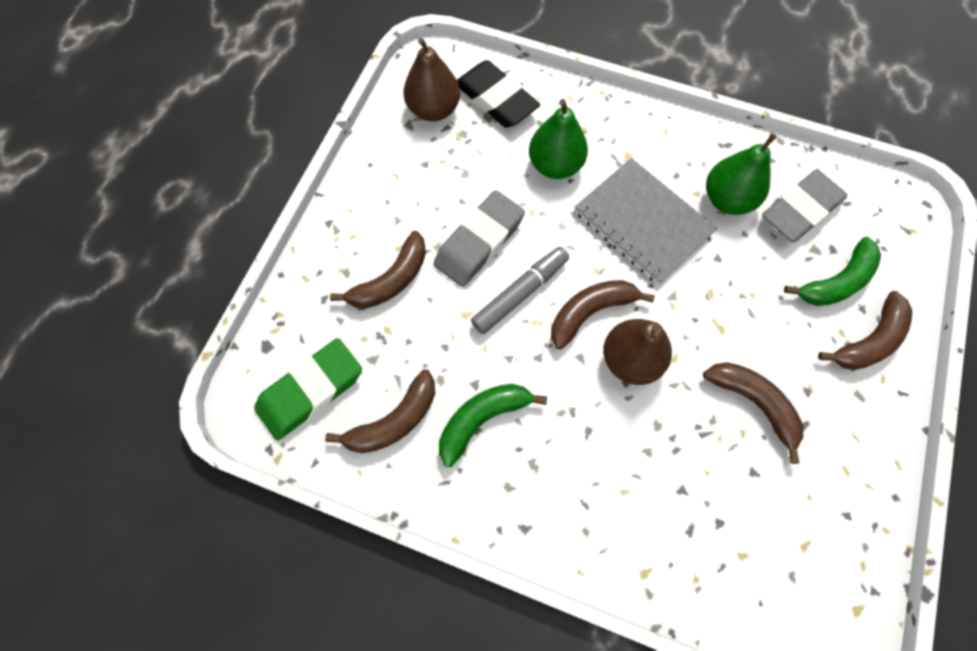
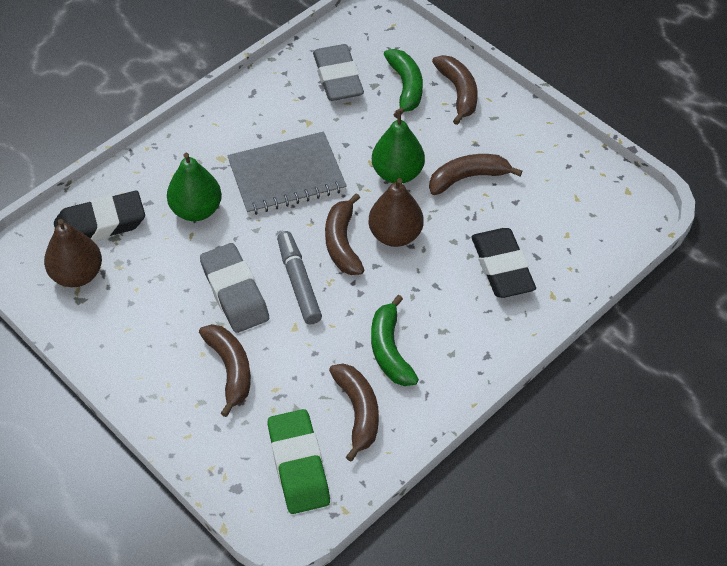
camera: 65 degrees left, 15 degrees down
(652, 495) = (502, 267): none -> black eraser
(727, 200) = (301, 115): green pear -> green pear (397, 173)

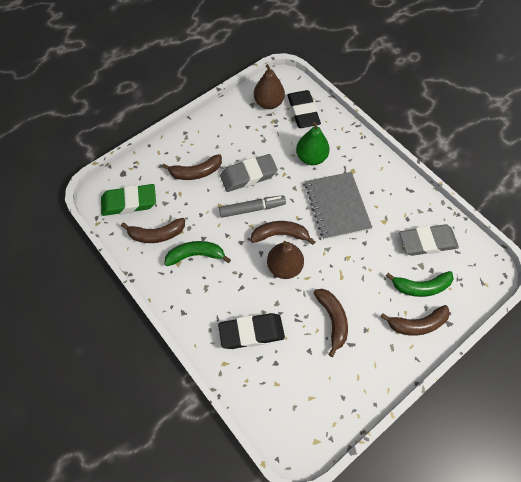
camera: 95 degrees right, 10 degrees up
(397, 173) = (337, 273): green pear -> none

